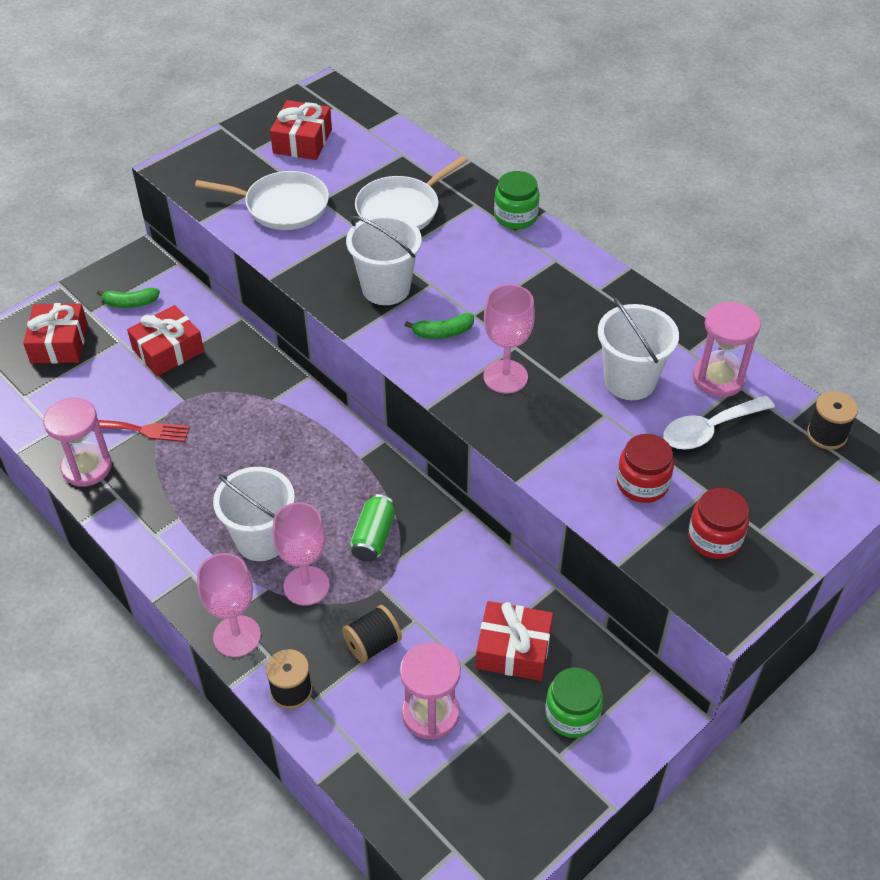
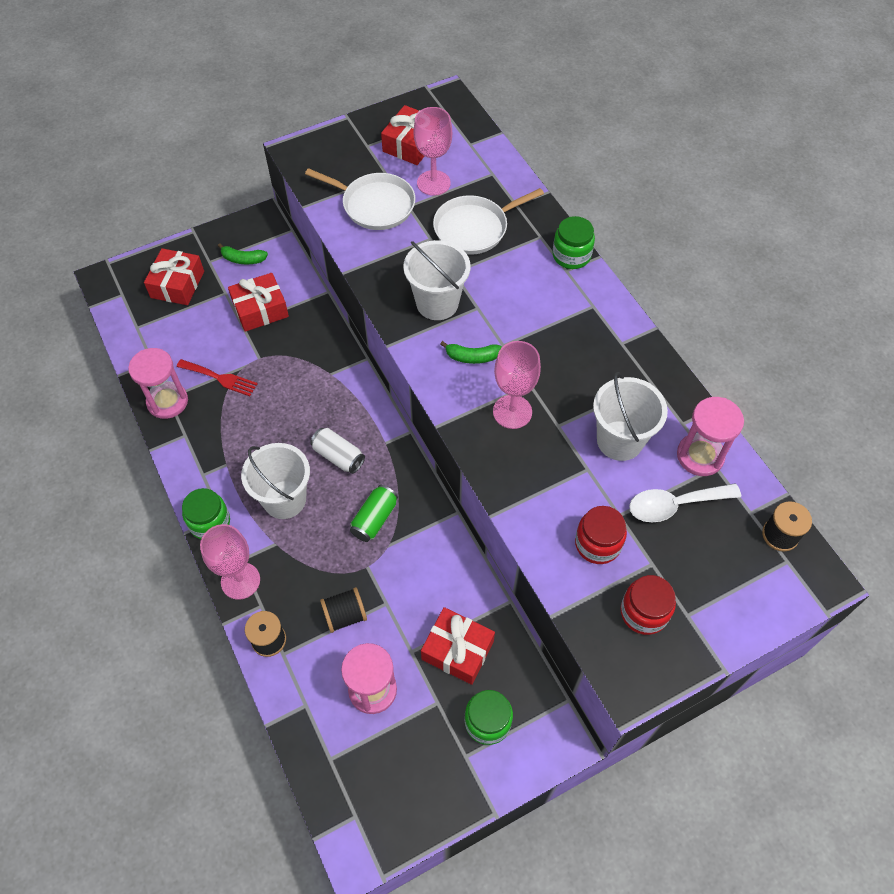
camera: 15 degrees right, 10 degrees up
(180, 583) = (210, 522): none -> green jar
(306, 586) = (308, 549): pink goblet -> pink goblet (433, 183)
(310, 482) = (338, 456): none -> white can

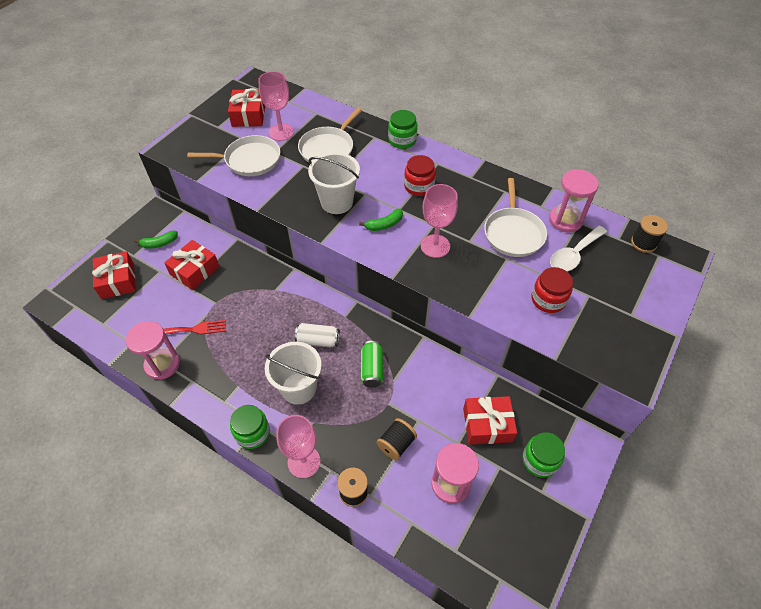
camera: 30 degrees left, 5 degrees down
(619, 440) = (513, 233): white bucket -> white pan
(644, 612) = (607, 326): red jar -> red jar (419, 186)

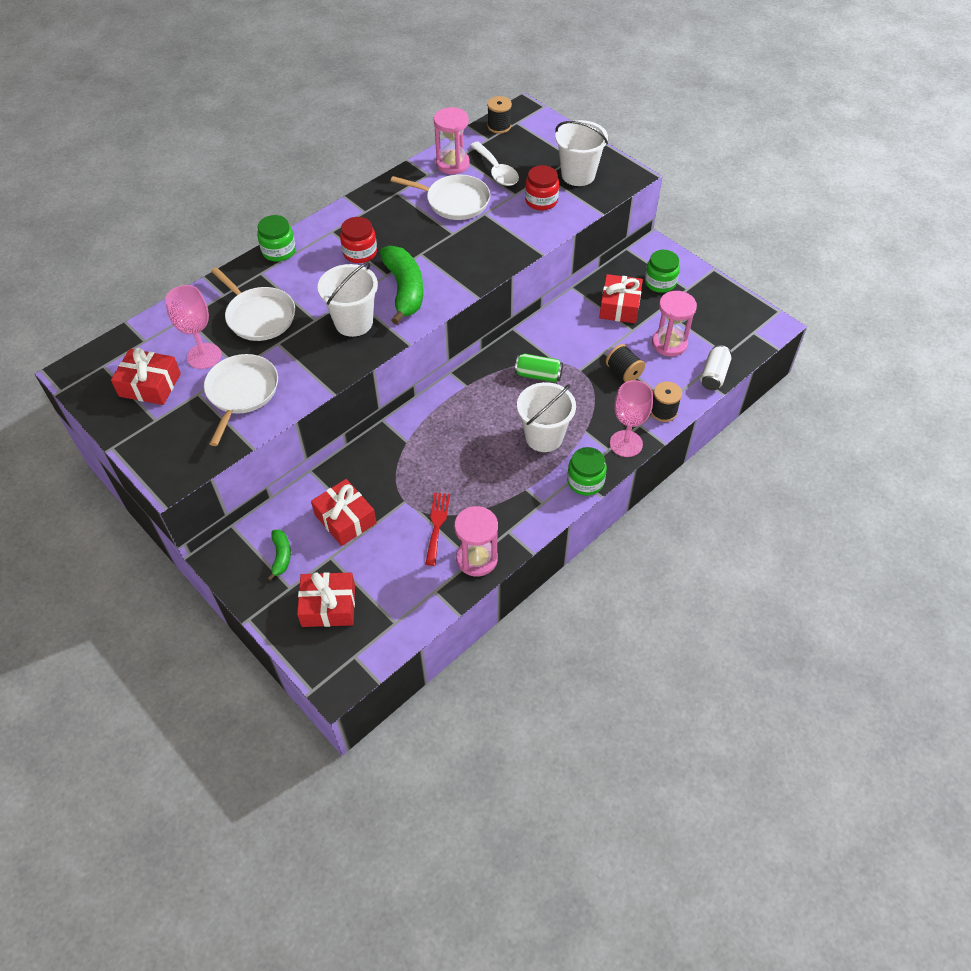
camera: 75 degrees left, 0 degrees up
(318, 340) = (490, 412): white can -> white can (713, 375)
(384, 225) = (404, 290): green banana -> green banana, size x1.99
(435, 246) = (449, 258): pink goblet -> none
(606, 324) = (578, 175): none -> white bucket

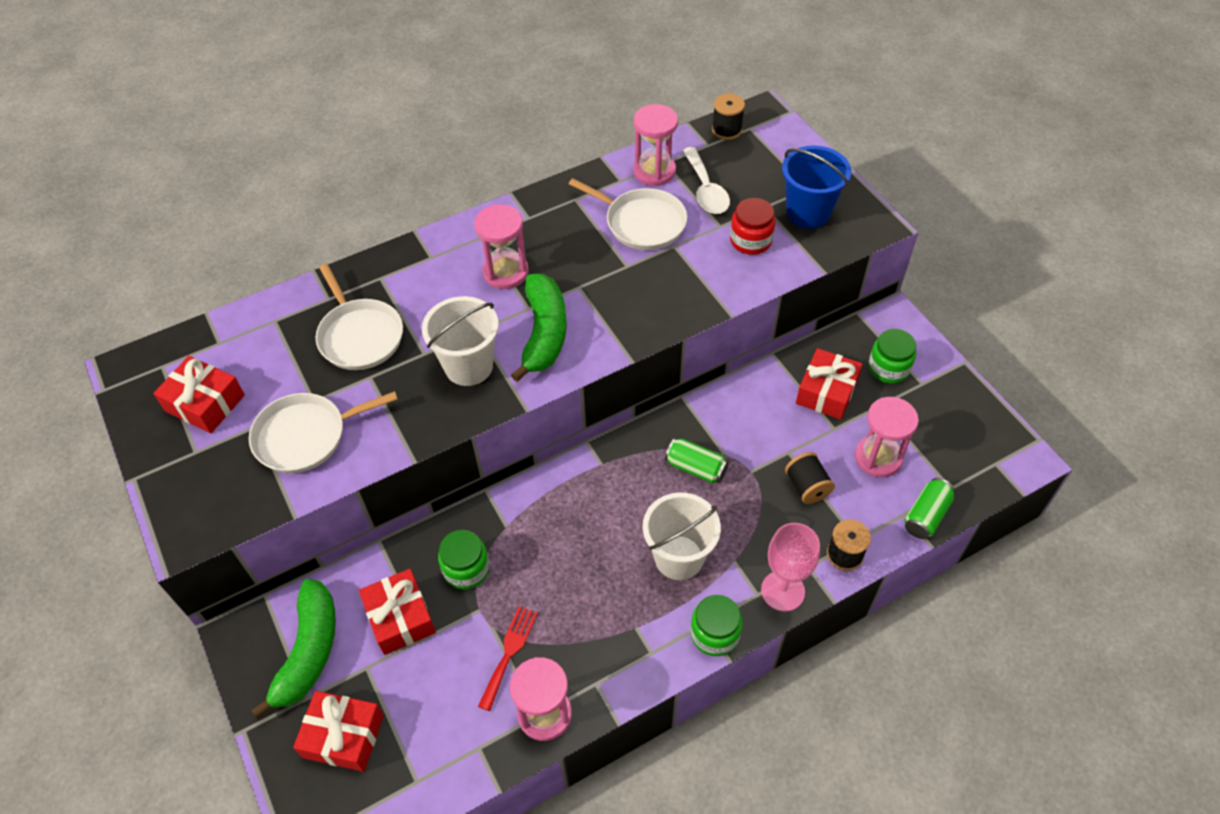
camera: 15 degrees right, 0 degrees up
(204, 356) = (279, 377): pink goblet -> none
(241, 392) = (306, 436): white pan -> white pan turned 135 degrees counterclockwise
(279, 251) = (411, 252): green jar -> green jar (466, 569)
(281, 556) = (309, 652): green banana -> green banana, size x1.99
(360, 253) = (506, 272): red jar -> pink hourglass
(578, 175) = (808, 213): white bucket -> blue bucket
(713, 375) = (926, 515): white can -> green can

